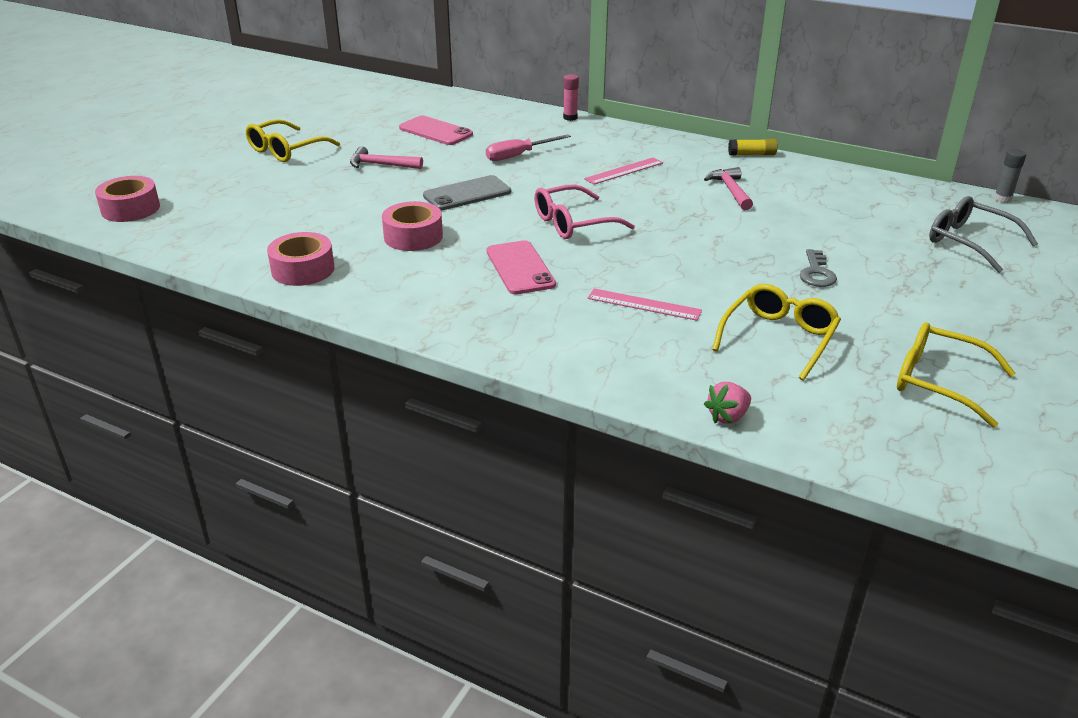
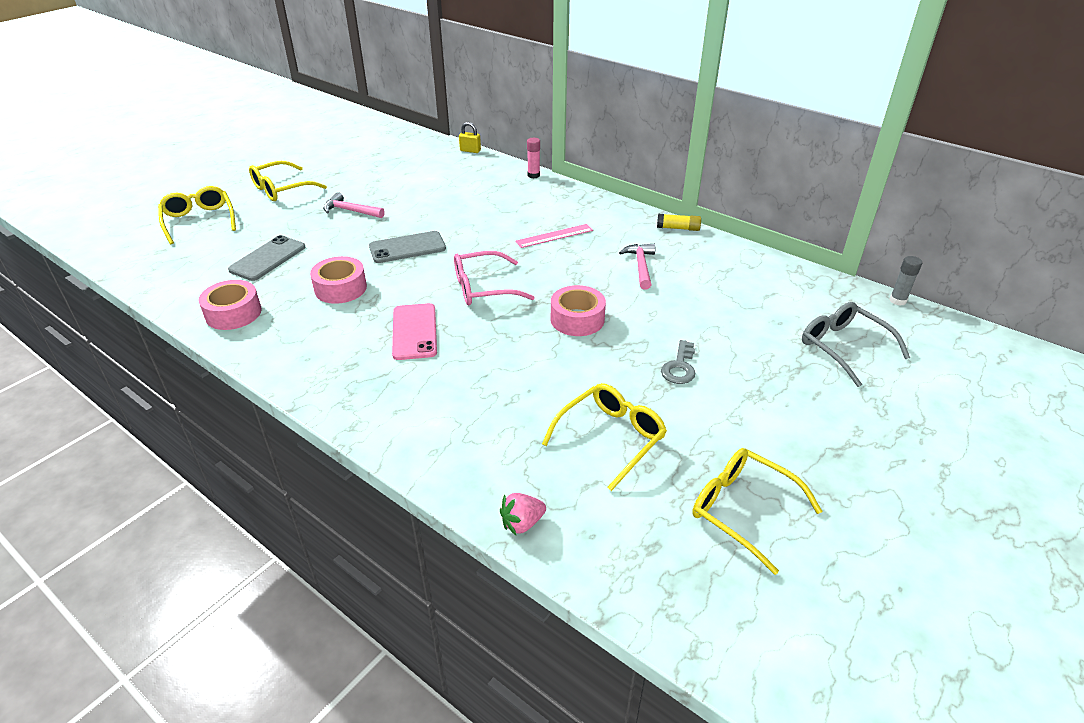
camera: 10 degrees right, 5 degrees up
(130, 209) = (130, 237): pink tape -> pink tape (577, 319)
(205, 187) = (199, 221): none -> yellow glasses
(311, 216) = (268, 258): none -> grey phone
(435, 131) = (412, 180): pink phone -> none
(485, 99) = (470, 150): none -> yellow padlock
(518, 155) = (470, 211): pink screwdriver -> none
(644, 304) = (504, 384): pink ruler -> none

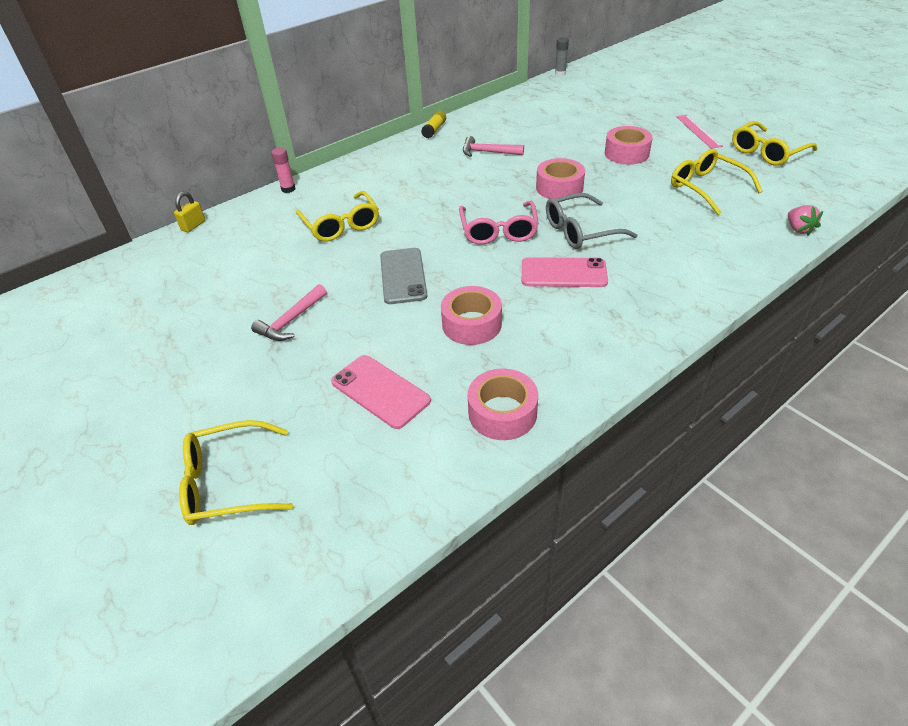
camera: 75 degrees left, 5 degrees up
(268, 258) = (380, 391): grey phone -> pink phone
(281, 189) = (182, 391): yellow glasses -> yellow glasses (341, 225)
(554, 236) = (419, 187): pink ruler -> pink ruler (698, 131)
(679, 367) = (626, 153): grey key -> pink tape
(843, 347) = (609, 98): grey glasses -> grey glasses (580, 231)

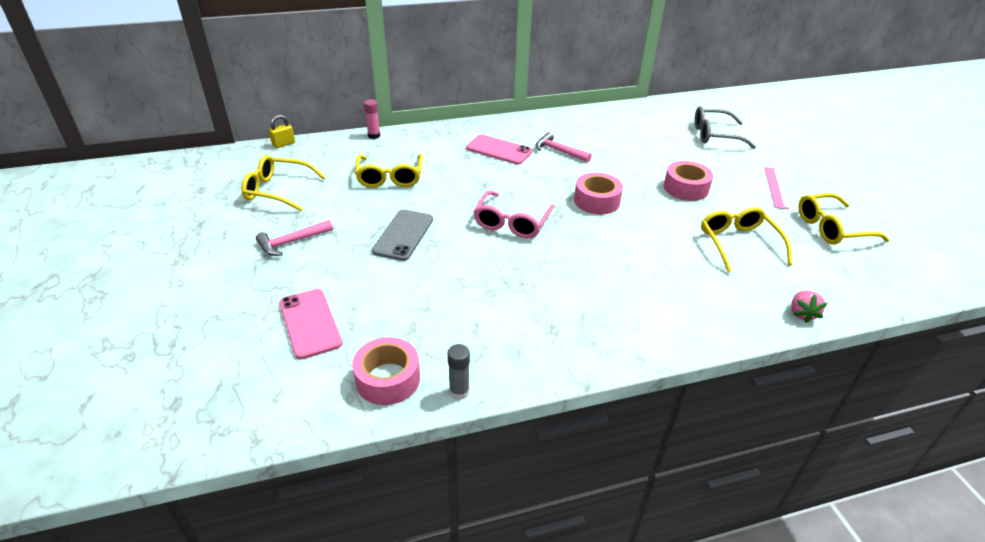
camera: 20 degrees right, 5 degrees down
(228, 482) = (150, 351): yellow glasses -> yellow glasses (278, 190)
(434, 130) = (529, 119): yellow glue stick -> none
(471, 324) = (424, 294): pink tape -> none
(560, 73) = (683, 98): grey glue stick -> grey glue stick (459, 392)
(563, 273) = (537, 278): pink phone -> pink phone (499, 150)
(580, 231) = (584, 245): grey glasses -> grey glasses (715, 135)

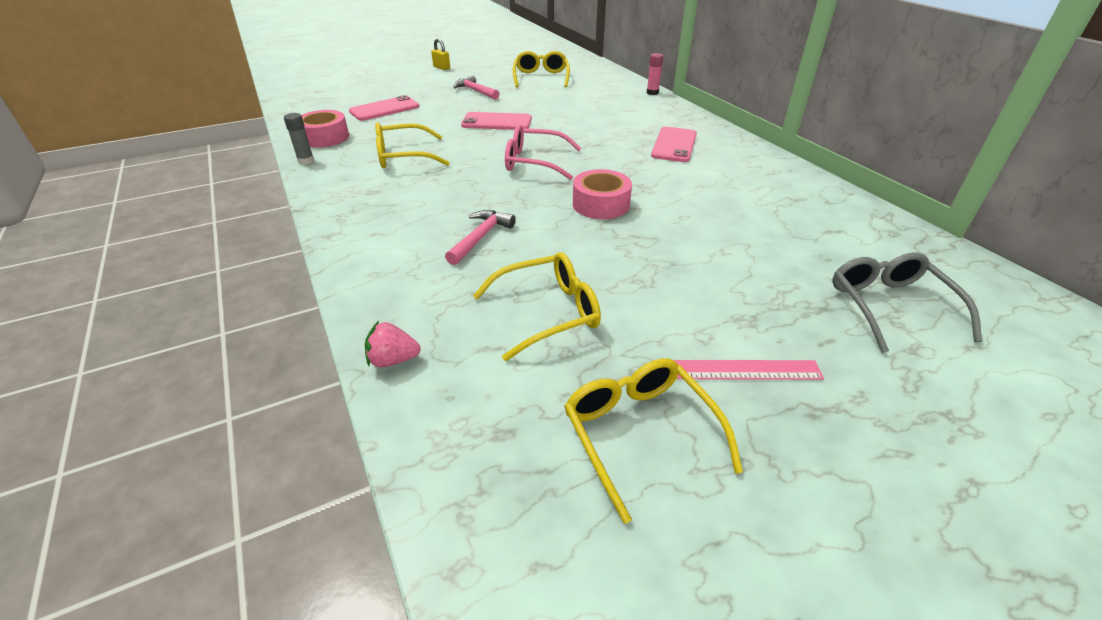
camera: 80 degrees right, 0 degrees up
(283, 144) = (610, 68): yellow padlock -> yellow padlock (441, 68)
(390, 177) = (584, 107): yellow glasses -> yellow glasses (403, 156)
(403, 235) = (497, 122): grey phone -> pink phone
(559, 151) = (701, 177): pink hammer -> pink hammer (480, 237)
(686, 188) = (675, 270): pink tape -> none

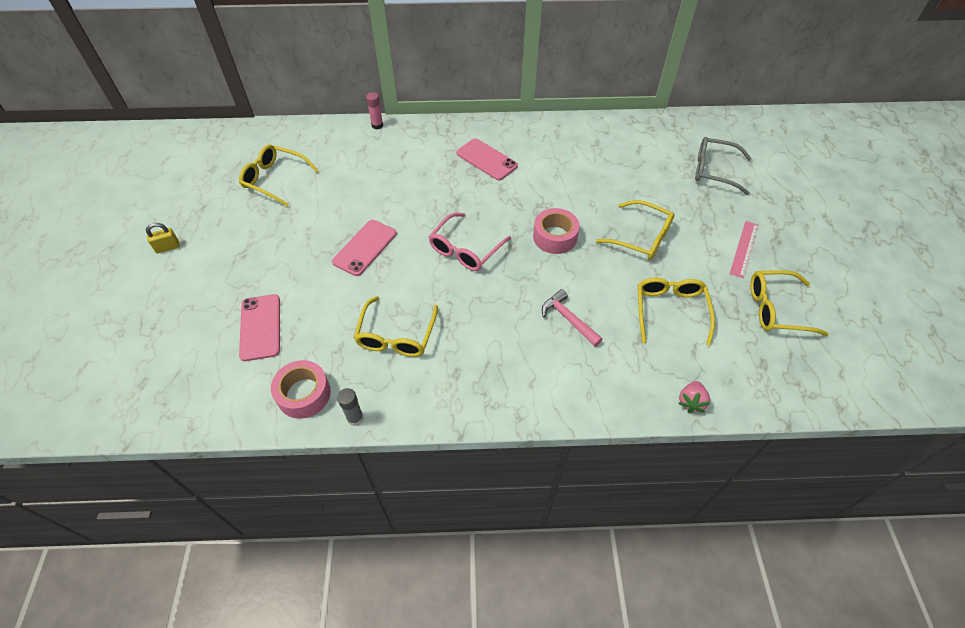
camera: 65 degrees left, 15 degrees up
(475, 91) = (270, 239): pink hammer -> none
(663, 264) = (641, 237): none -> yellow glasses

